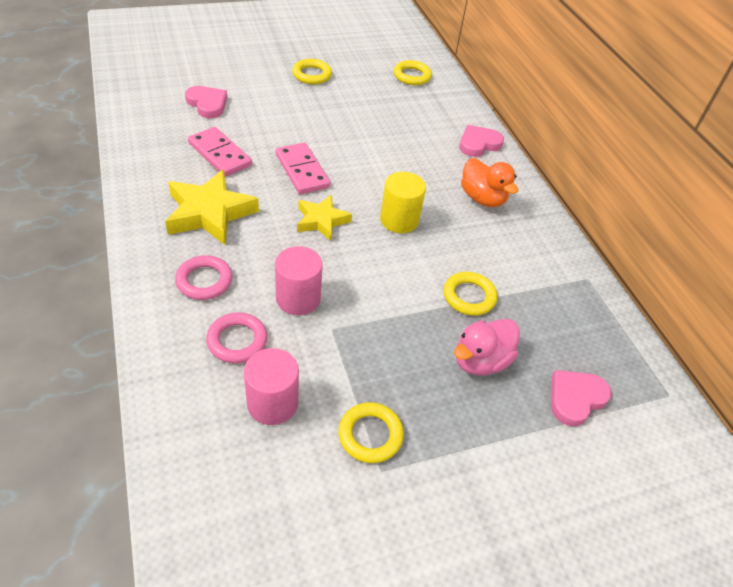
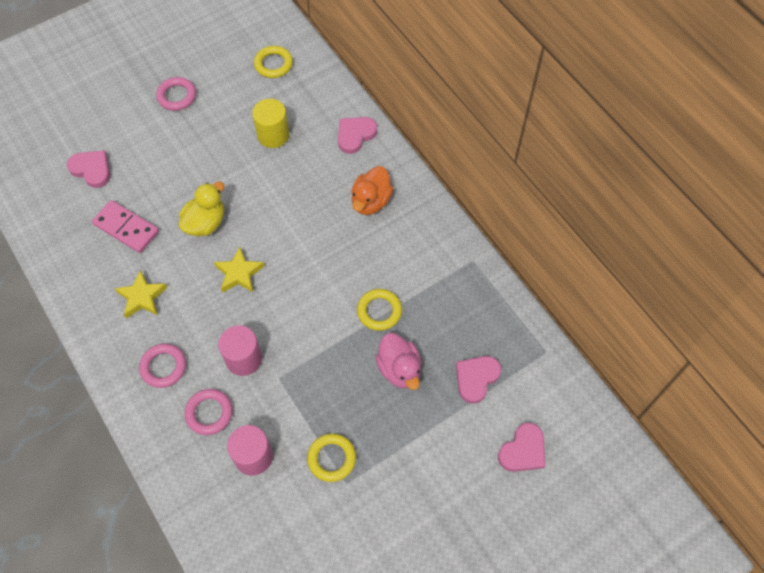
camera: 10 degrees left, 15 degrees up
(209, 213) = (142, 297): yellow star -> yellow star, size x0.62
(302, 171) = (205, 223): pink domino -> yellow duck
(312, 75) = (177, 96): yellow ring -> pink ring
(399, 220) = (304, 250): yellow cylinder -> yellow cylinder (273, 135)
(480, 361) = (399, 369): pink duck -> pink duck turned 60 degrees counterclockwise
(482, 198) = (371, 201): orange duck -> orange duck turned 75 degrees clockwise
(629, 502) = (523, 450): none -> pink heart

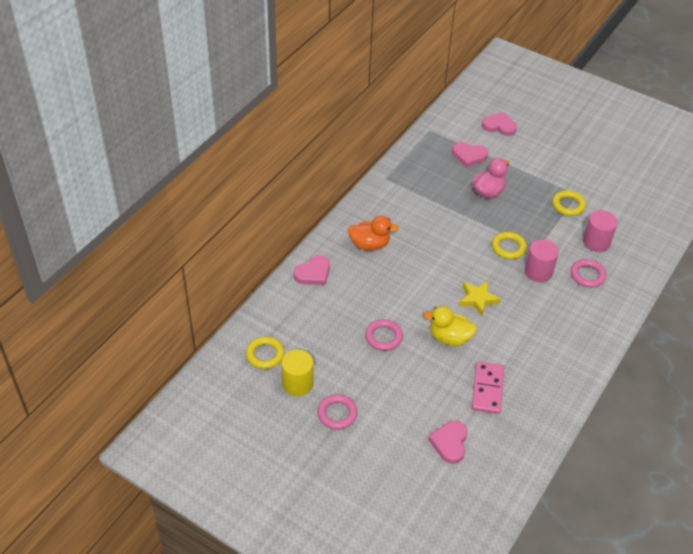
camera: 115 degrees left, 15 degrees down
(142, 297) = (536, 351): yellow star -> none
(163, 367) = (576, 314): pink ring -> pink ring (383, 337)
(273, 135) = (341, 326): yellow cylinder -> yellow cylinder (297, 383)
(355, 135) = (313, 273): pink heart -> pink heart turned 60 degrees counterclockwise
(379, 311) = (455, 213): yellow ring -> yellow ring (508, 248)

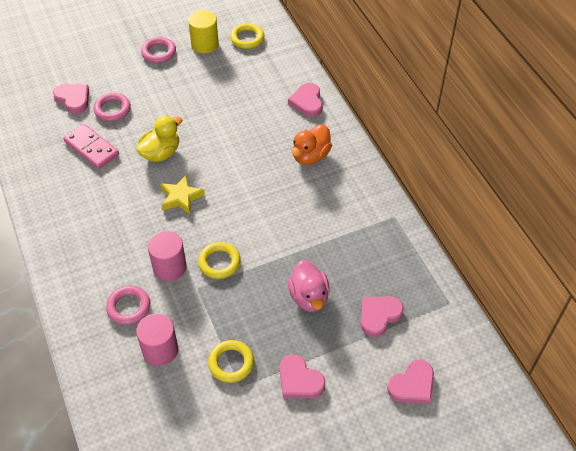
camera: 125 degrees right, 5 degrees up
(383, 337) = (201, 112): pink ring -> pink ring (112, 109)
(546, 171) = (299, 380): none -> pink heart

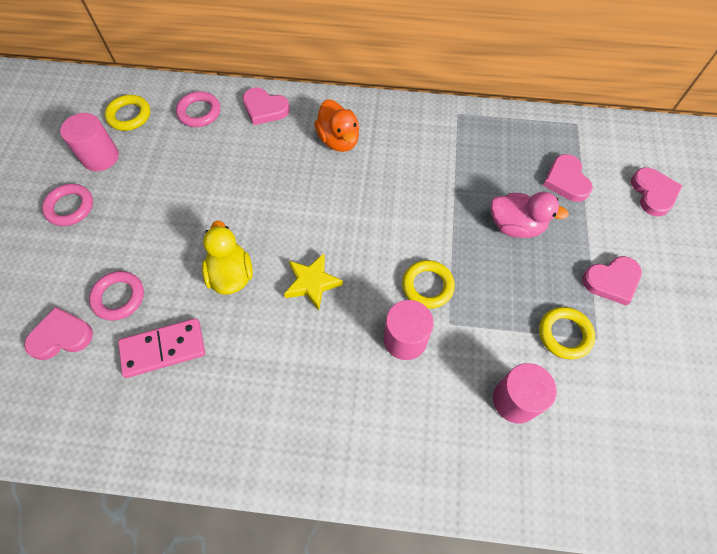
camera: 60 degrees left, 10 degrees up
(129, 307) = (438, 409): pink ring -> pink ring (199, 112)
(205, 44) = (100, 157): yellow cylinder -> pink cylinder

